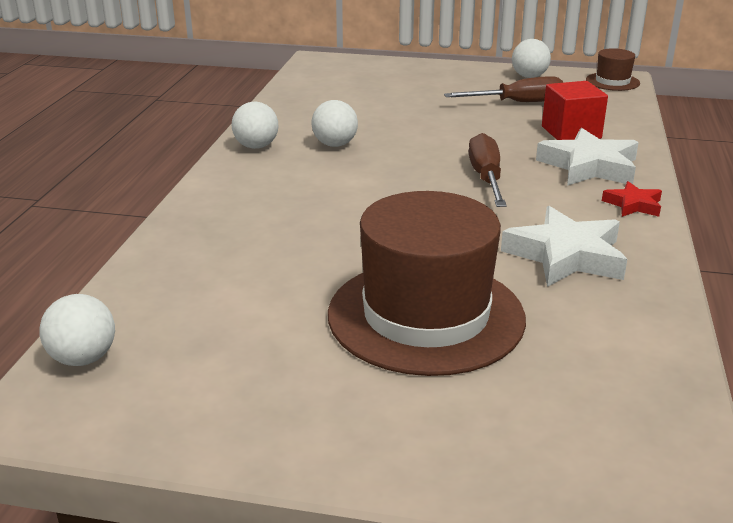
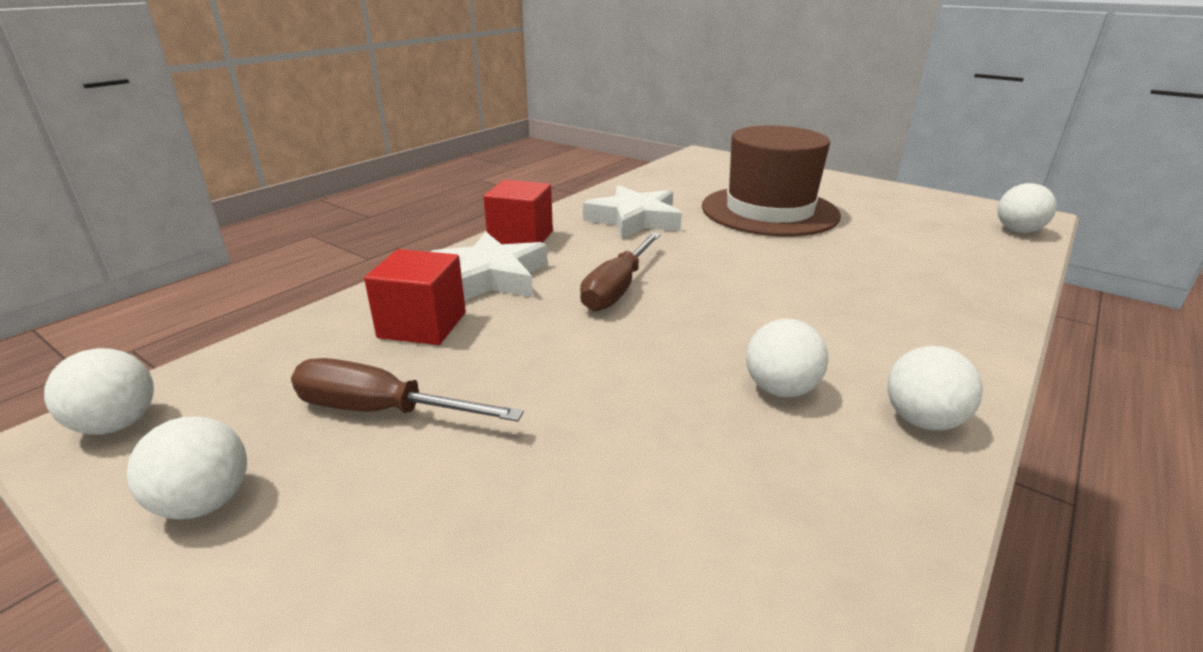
camera: 155 degrees left, 0 degrees up
(612, 81) = (117, 424): brown hat -> white ball
(633, 205) = (521, 238): red star -> red cube

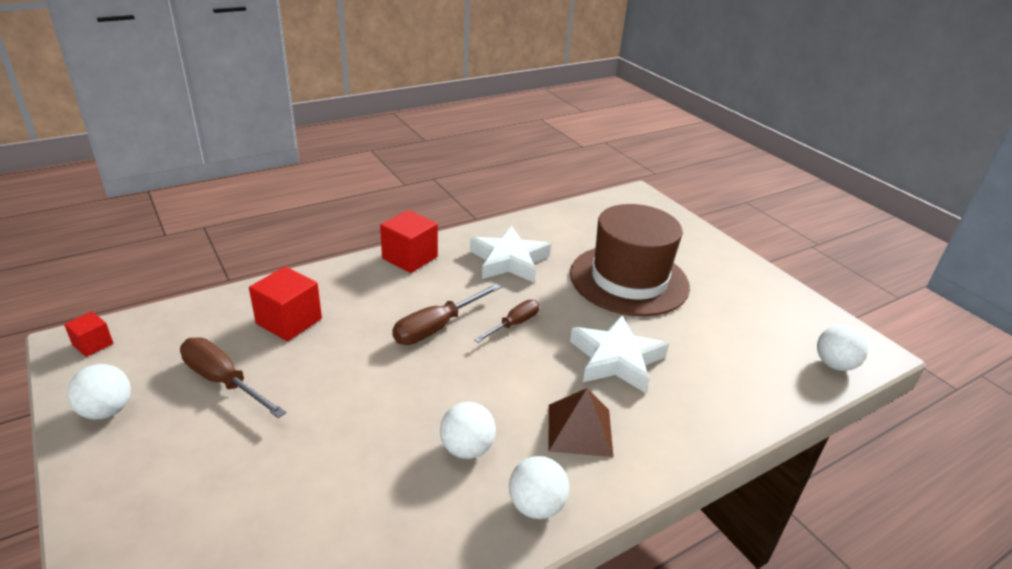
camera: 20 degrees right, 5 degrees up
(117, 424) = (93, 344): white ball -> red cube
(490, 277) = (360, 291): white star -> white star (616, 359)
(699, 267) = (514, 324): none -> brown screwdriver
(875, 337) = (579, 430): none -> brown pyramid

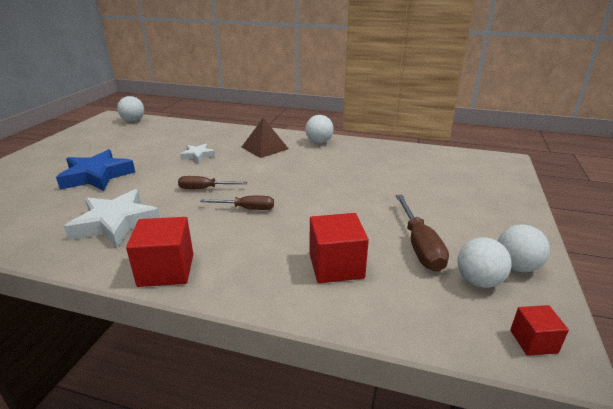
camera: 130 degrees left, 5 degrees down
(437, 327) = (247, 209): brown screwdriver -> brown screwdriver, size x0.66
(467, 448) = (319, 162): white ball -> white ball (478, 281)
(616, 359) = (198, 156): white star -> white star, size x0.53
(629, 280) = (97, 176): brown hat -> blue star

